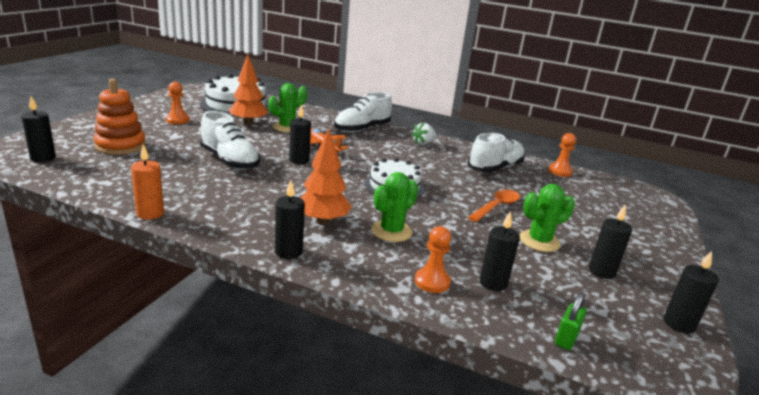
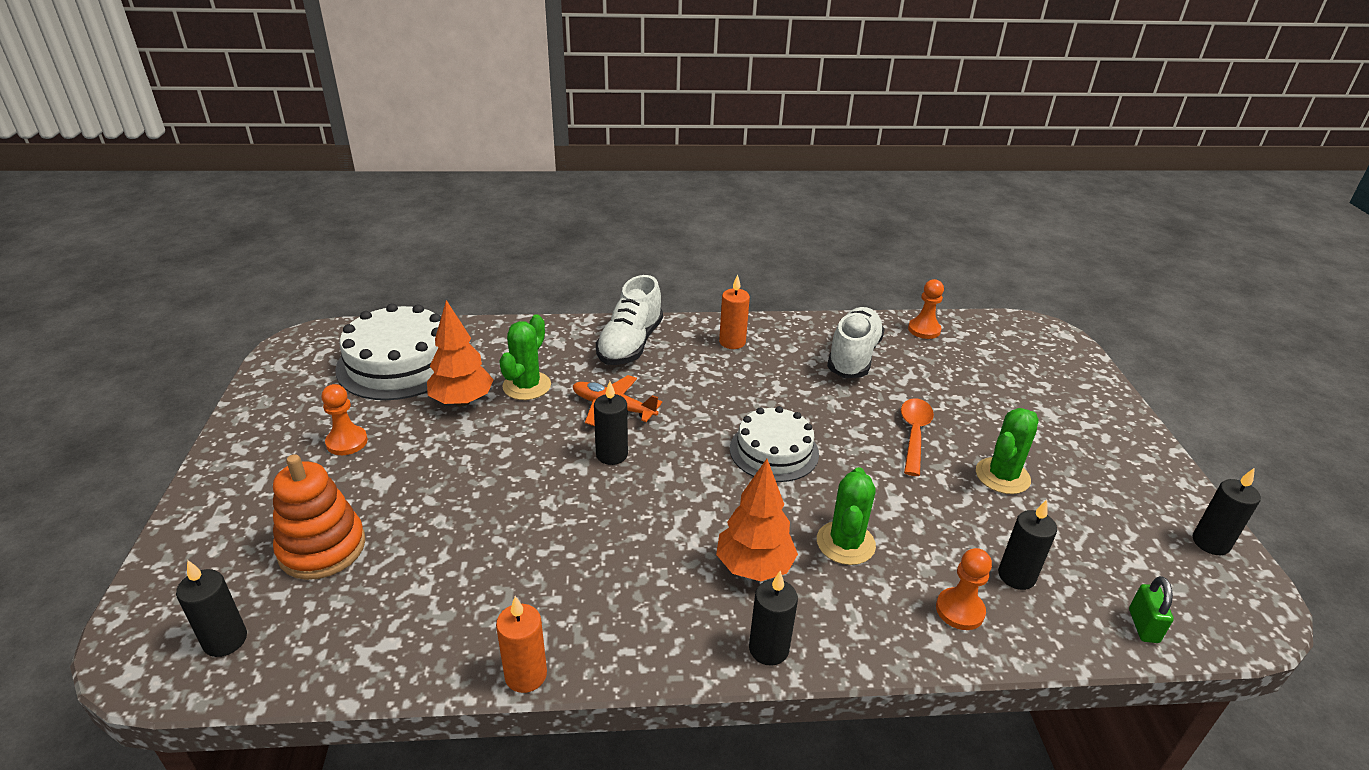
camera: 25 degrees left, 10 degrees up
(230, 161) = (520, 503): white shoe -> none
(423, 143) = (732, 342): white strawberry -> orange candle
(601, 272) = (1094, 497): black candle -> none

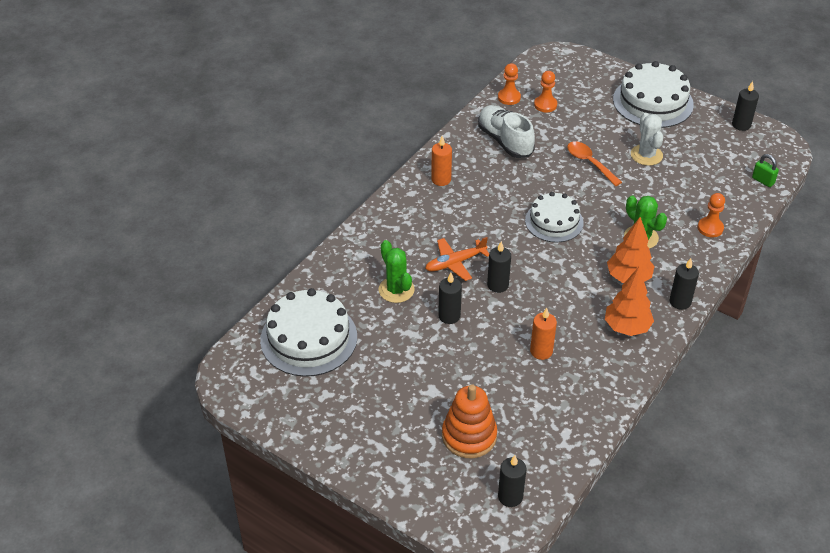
camera: 50 degrees left, 10 degrees up
(347, 442) = (376, 394): orange pawn -> orange pawn (545, 105)
(462, 401) = (384, 325): orange tree -> orange tree (627, 327)
(526, 675) = (628, 391): orange candle -> orange candle (541, 351)
(630, 344) = (398, 223): white shoe -> none
(1002, 476) = (646, 155): green cactus -> white cactus
(1016, 576) = (707, 197): black candle -> black candle (449, 316)
(1103, 437) = (653, 102): none -> white cake

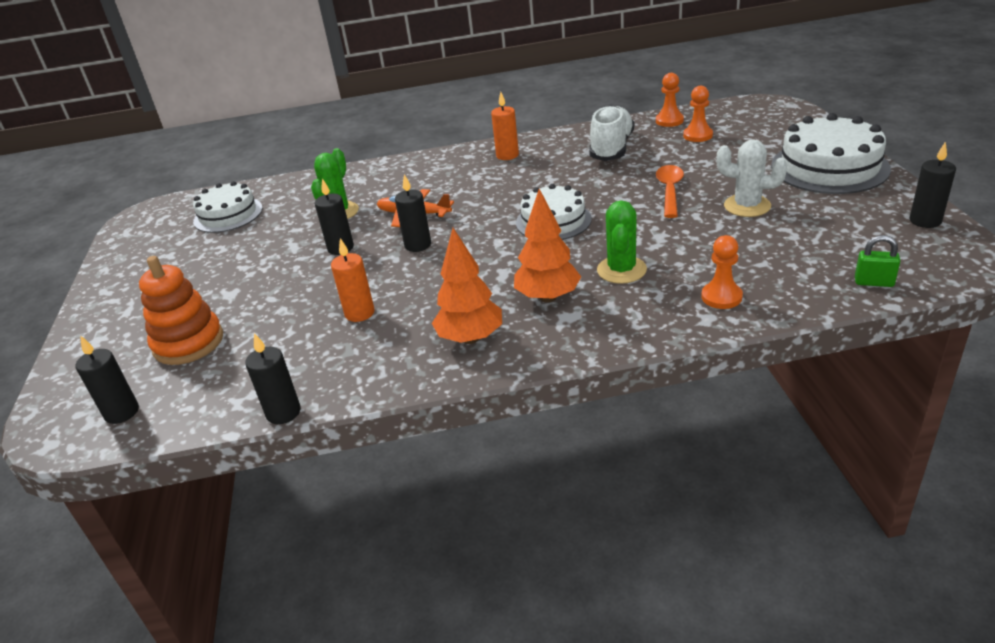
camera: 50 degrees right, 10 degrees down
(309, 338) = (228, 215): white cake -> white cake, size x0.66
(646, 155) = (747, 206): white cactus -> white cactus turned 75 degrees clockwise
(680, 302) = (567, 346): black candle -> black candle (283, 412)
(763, 181) = (874, 282): green padlock -> green padlock turned 75 degrees counterclockwise

